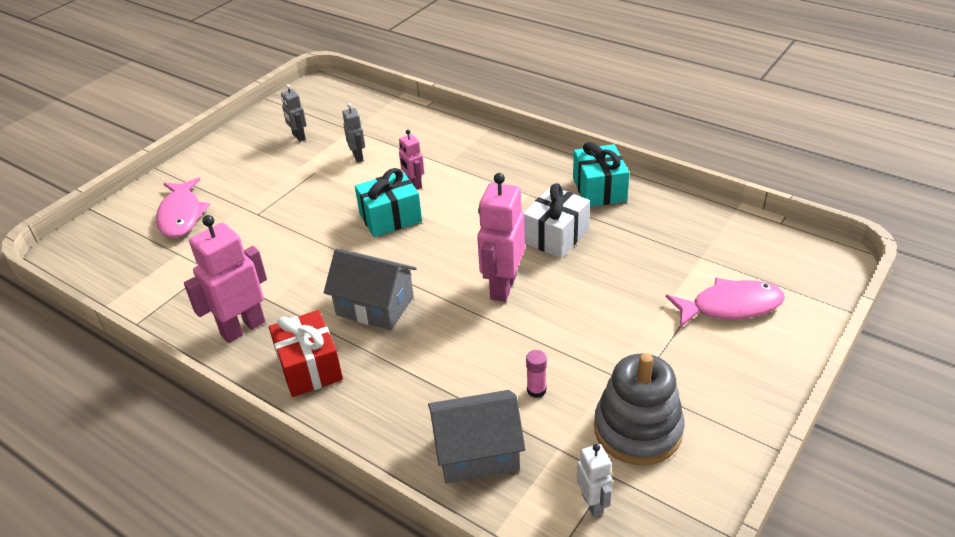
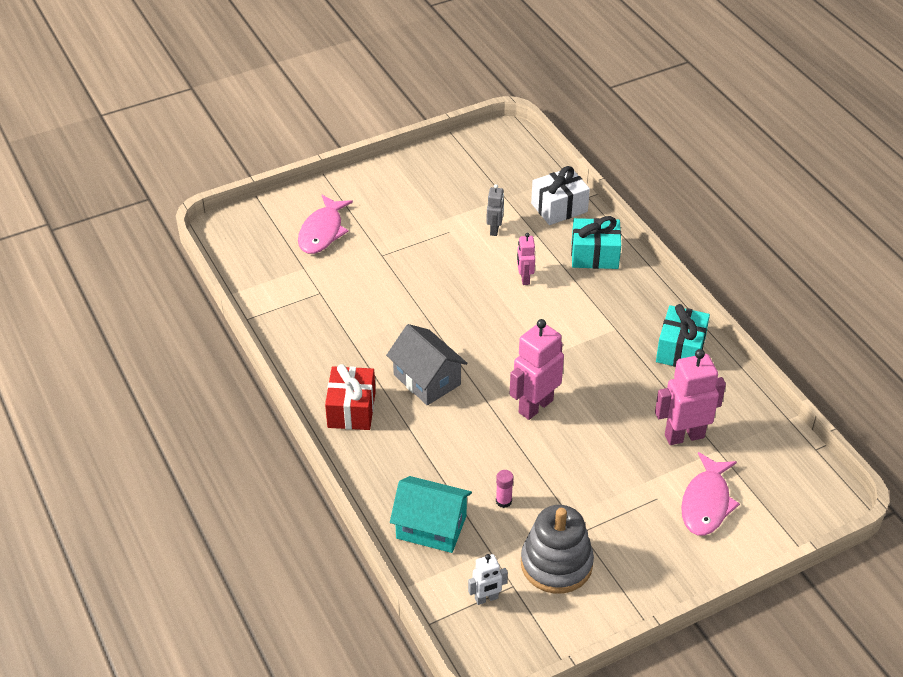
camera: 25 degrees right, 5 degrees up
(243, 328) = (320, 356): pink robot -> pink robot (684, 436)
(298, 137) = (456, 187): grey robot -> none
(390, 218) = (486, 303): turquoise gift -> turquoise gift (594, 255)
(477, 452) = (431, 527): grey house -> turquoise house
(556, 236) = (610, 378): white gift -> white gift (559, 208)
(593, 504) = (486, 598): white robot -> white robot turned 60 degrees clockwise
(730, 306) = (706, 503): pink fish -> pink fish turned 90 degrees clockwise

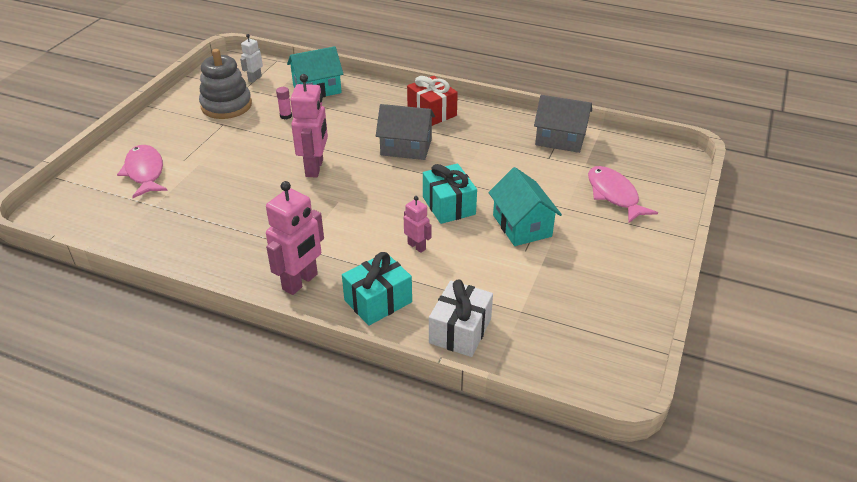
camera: 140 degrees right, 5 degrees down
(282, 304) = (560, 139): none -> grey house
(426, 249) = (522, 226): none -> turquoise house
(494, 230) = (490, 273): grey robot -> none
(680, 349) = (231, 260): turquoise gift -> turquoise gift (448, 206)
(684, 436) = (187, 201): pink robot -> pink robot (300, 282)

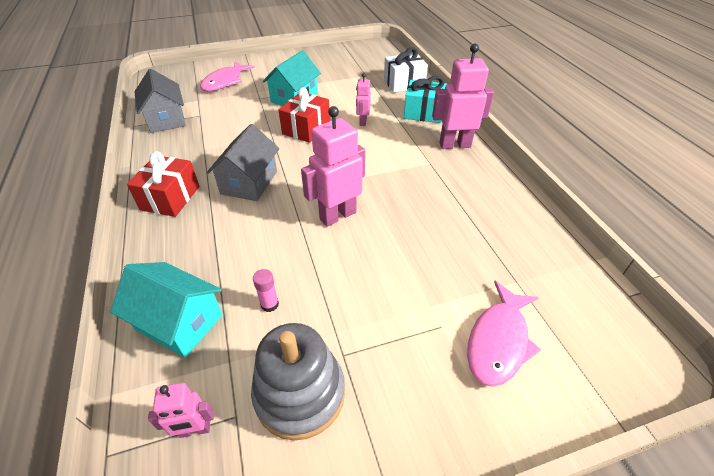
camera: 130 degrees left, 5 degrees up
(254, 79) = (195, 430): white robot -> pink robot
(406, 147) = (249, 182): grey house -> grey house turned 45 degrees clockwise
(448, 206) = (306, 129): turquoise gift -> red gift

